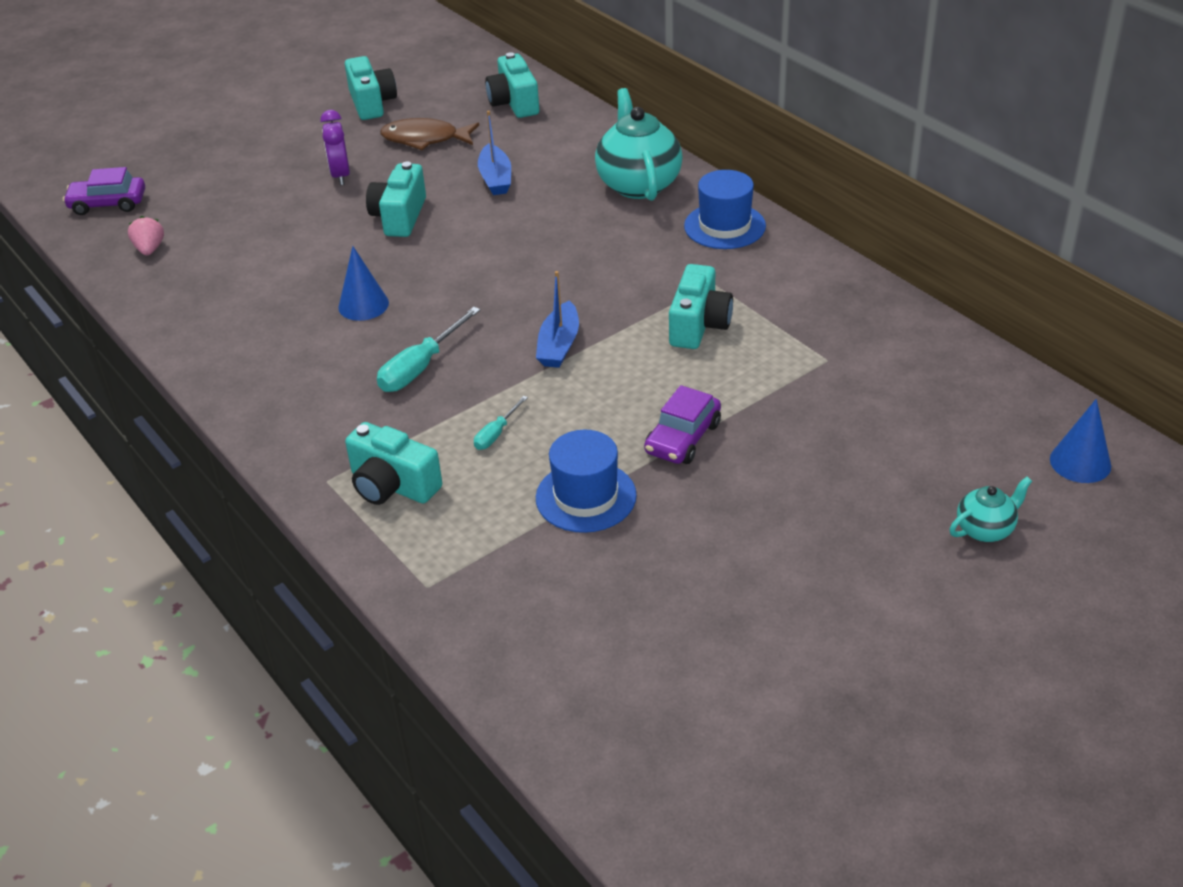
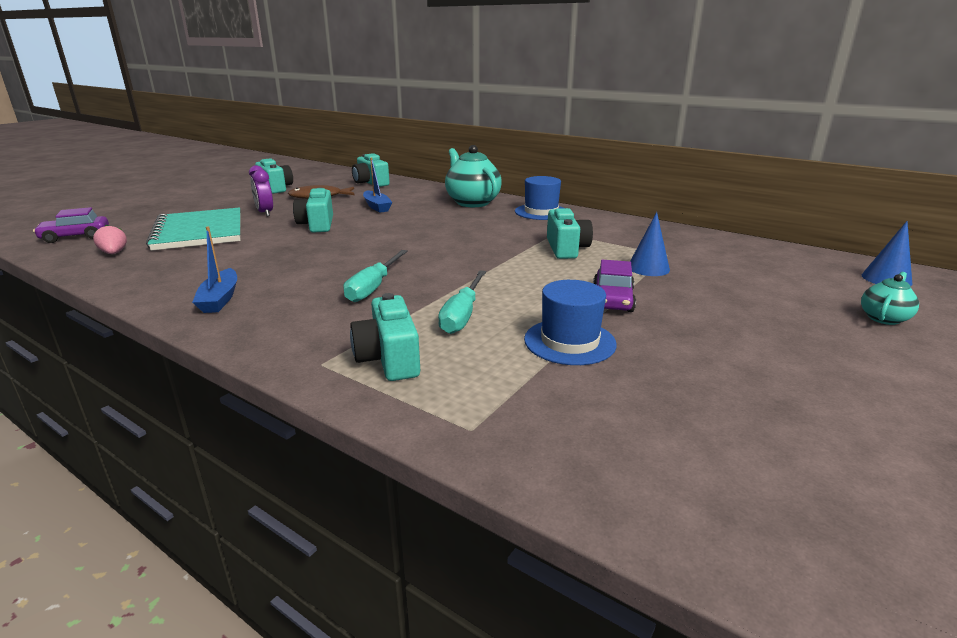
camera: 20 degrees left, 15 degrees down
(250, 213) = (199, 232): none -> turquoise notebook
(363, 305) = (308, 263): blue cone -> blue cone (648, 268)
(392, 485) = (389, 358): turquoise camera -> turquoise camera turned 60 degrees clockwise
(496, 434) = (462, 315): turquoise screwdriver -> turquoise screwdriver, size x1.81
(559, 345) = (476, 266): blue boat -> blue boat (220, 299)

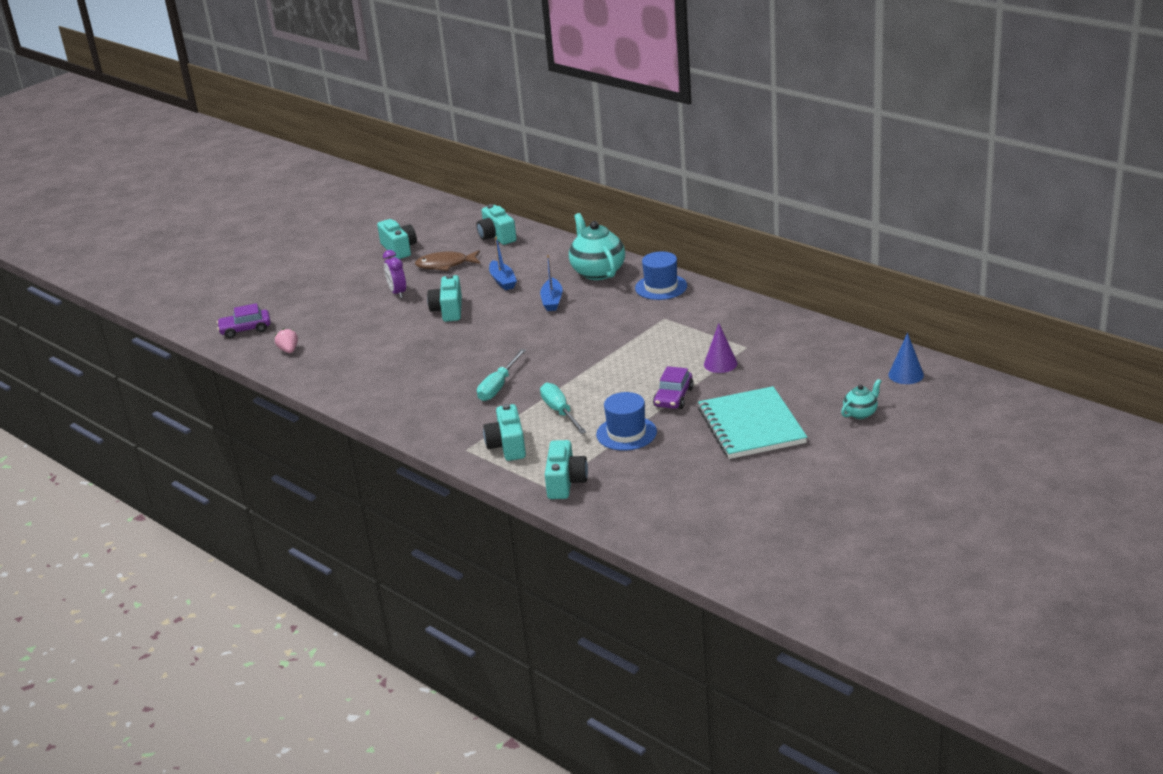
camera: 10 degrees right, 5 degrees up
(199, 232) = (347, 322): turquoise notebook -> turquoise notebook (751, 426)
(220, 299) = (389, 398): blue boat -> blue boat (552, 301)
(462, 315) = (560, 412): turquoise screwdriver -> turquoise screwdriver turned 135 degrees clockwise
(566, 248) = (663, 340): turquoise camera -> turquoise camera (565, 482)
(648, 268) = (720, 364): blue cone -> purple cone

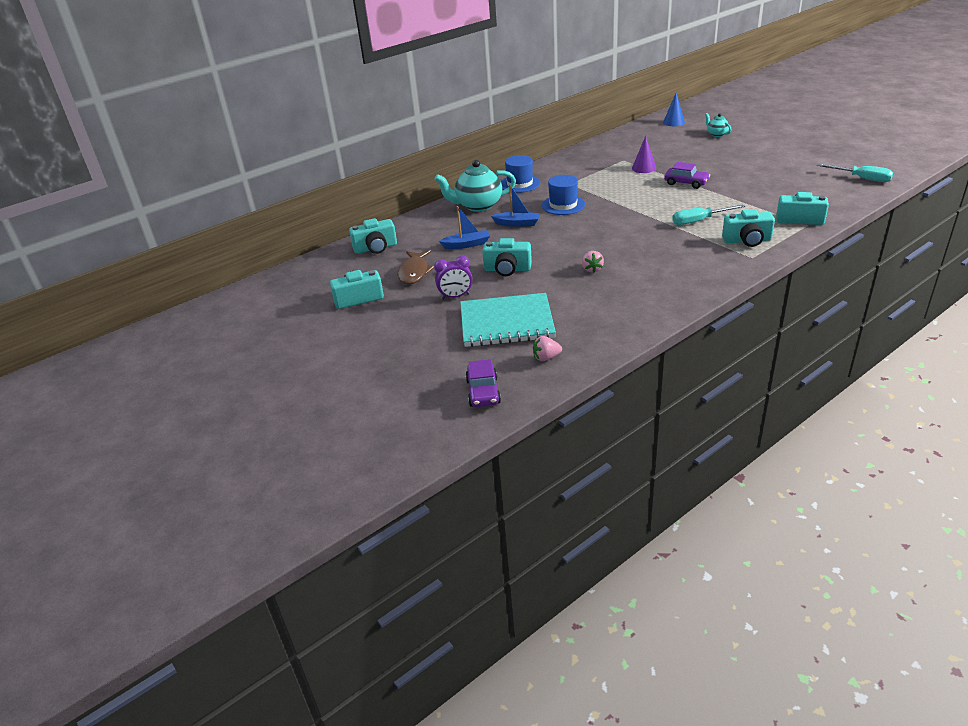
camera: 80 degrees left, 5 degrees up
(445, 355) = (592, 269): none -> pink strawberry
(498, 386) = (653, 245): turquoise screwdriver -> turquoise screwdriver (862, 178)
(626, 433) = (733, 198): blue hat -> blue hat (563, 205)
(751, 426) = (728, 162): turquoise notebook -> turquoise notebook (506, 323)

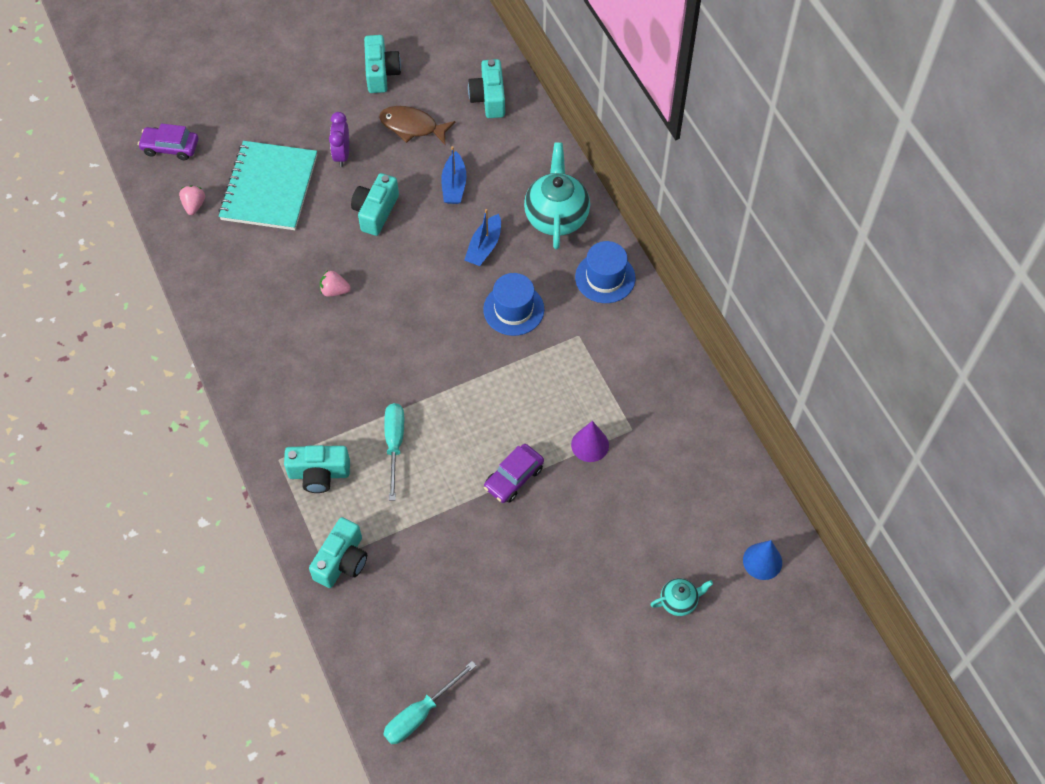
camera: 100 degrees right, 25 degrees up
(747, 240) = (319, 474): turquoise camera -> turquoise camera turned 105 degrees counterclockwise

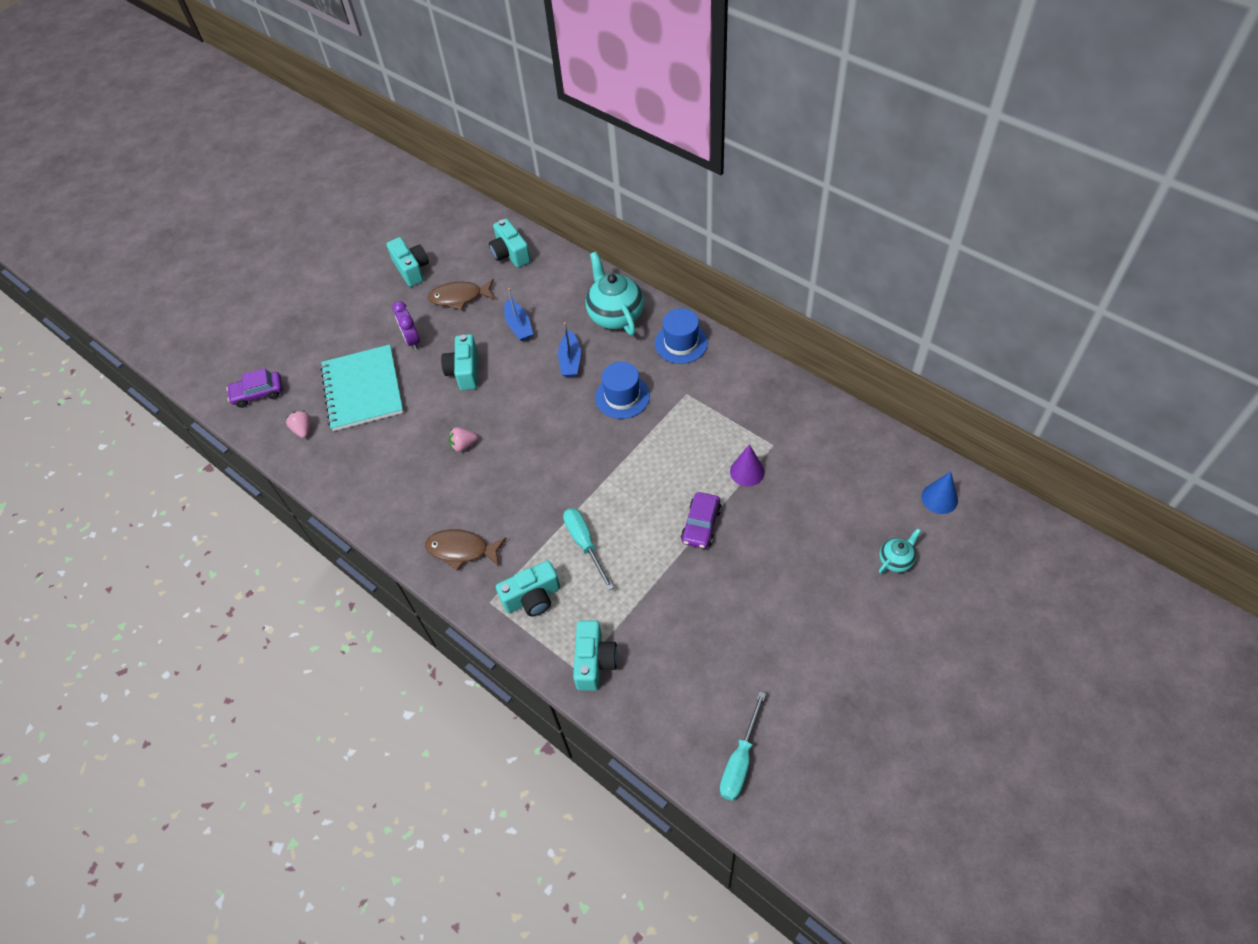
camera: 20 degrees left, 5 degrees down
(279, 397) = (462, 550): none -> brown fish

